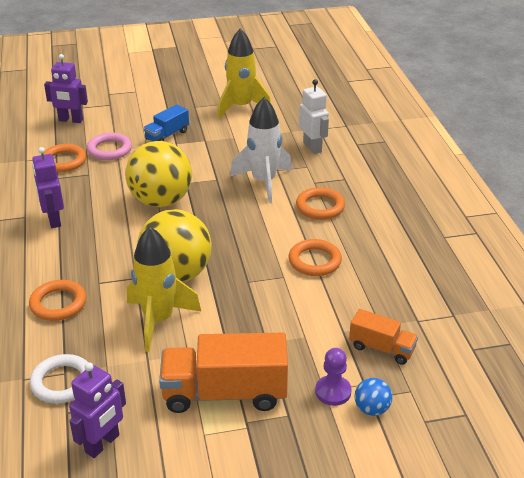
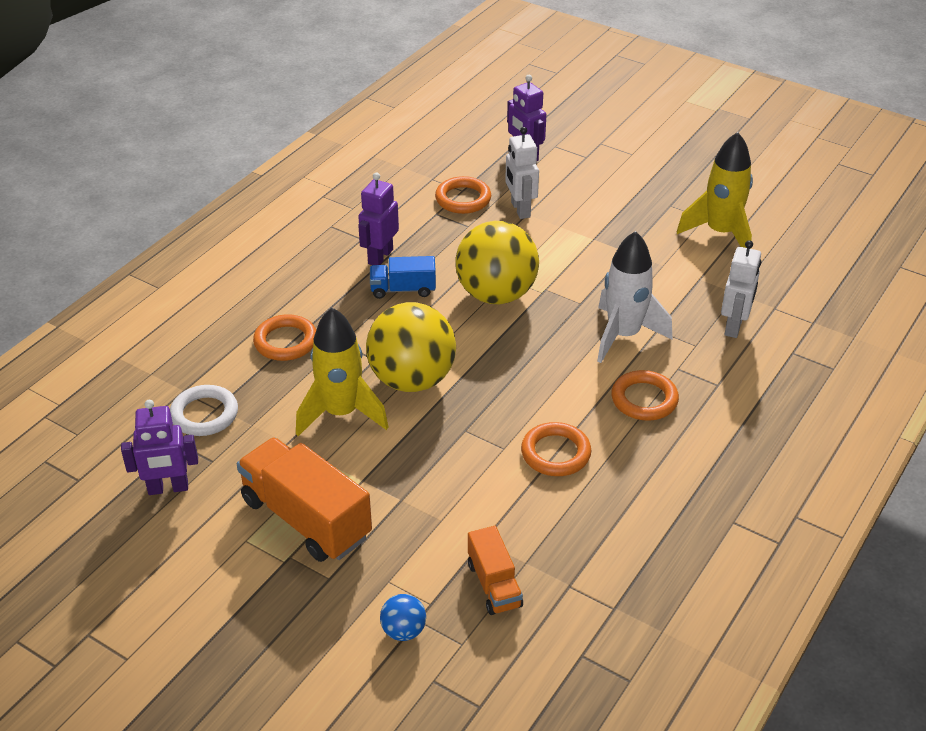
camera: 45 degrees right, 5 degrees up
(109, 150) = (520, 209): pink ring -> white robot
(167, 135) = (596, 224): blue truck -> blue truck (403, 289)
(333, 392) = (393, 588): purple pawn -> none

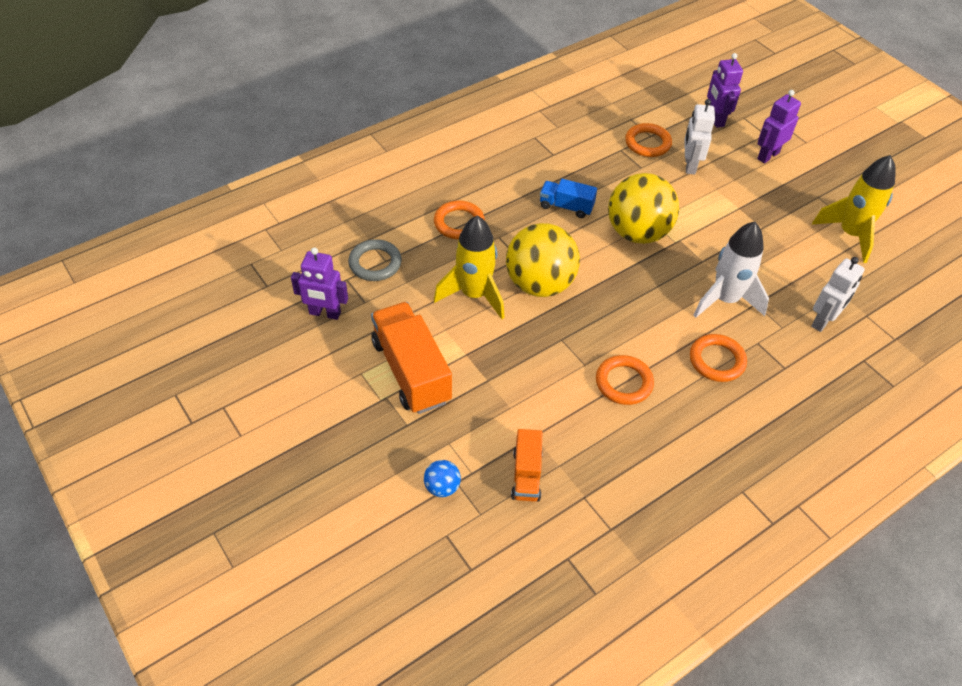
camera: 20 degrees right, 10 degrees up
(204, 414) = (375, 263): white ring -> grey ring
(380, 256) = (560, 174): purple robot -> purple robot (768, 155)

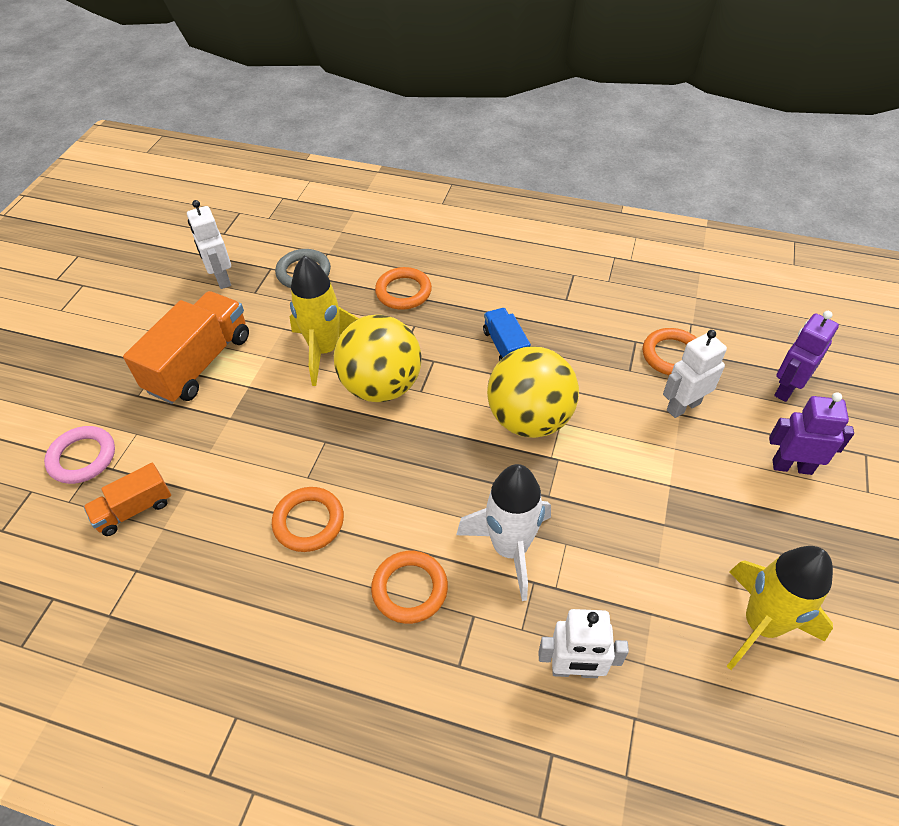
camera: 55 degrees right, 0 degrees up
(325, 313) = (221, 278): purple robot -> white robot
(442, 487) = (82, 457): blue ball -> pink ring

